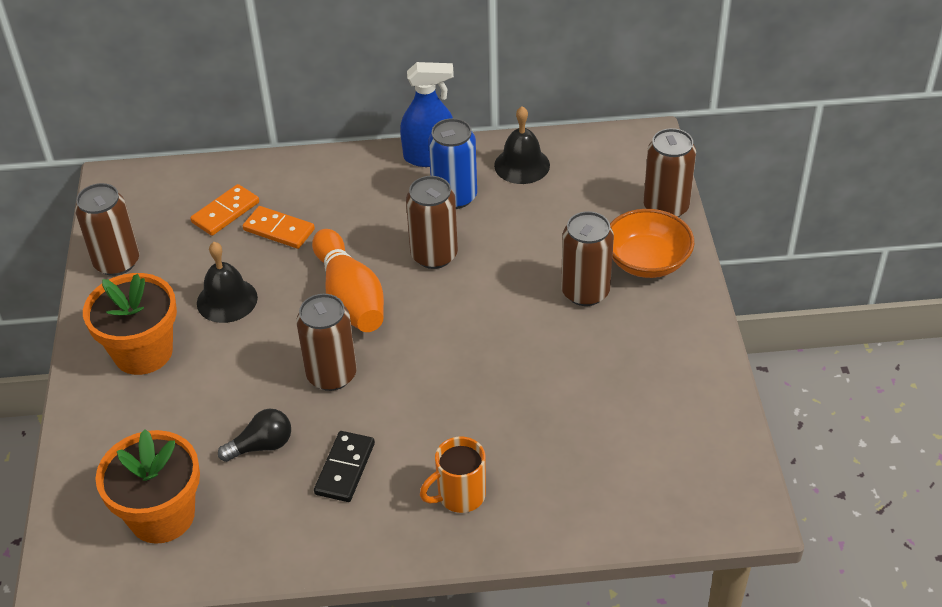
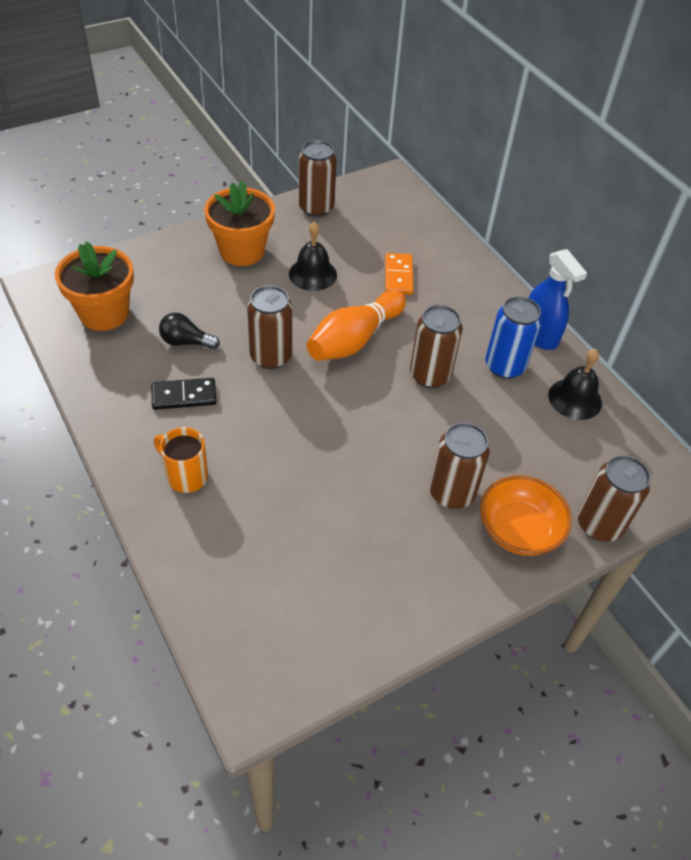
camera: 60 degrees right, 5 degrees up
(225, 212) = (397, 242): orange domino -> none
(262, 446) = (186, 342): black light bulb -> black light bulb turned 150 degrees clockwise

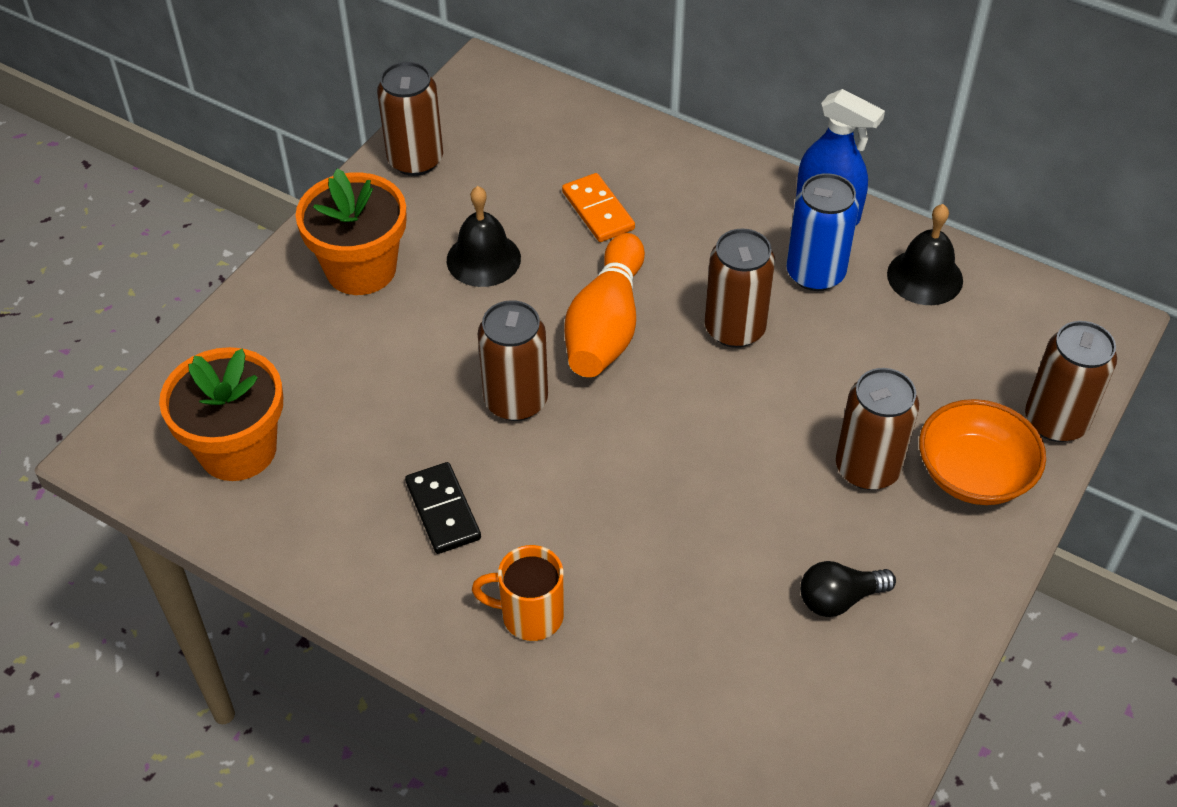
camera: 25 degrees left, 0 degrees up
(184, 396) = (443, 510): black domino -> black domino turned 75 degrees counterclockwise
(186, 342) = (386, 435): black light bulb -> black light bulb (839, 599)

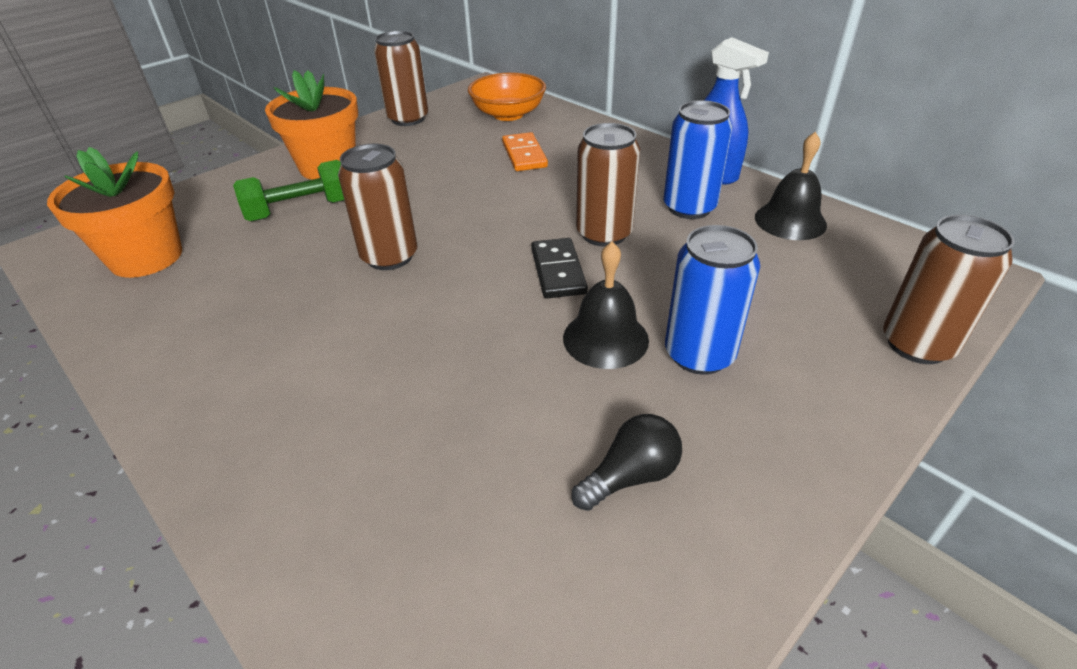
camera: 15 degrees right, 10 degrees down
(372, 348) = (300, 210): none -> green dumbbell
(443, 510) = (272, 324): black domino -> black domino (558, 271)
(483, 259) = (421, 171): black bell -> black bell (605, 338)
(529, 615) = (288, 428): orange mug -> none
(606, 326) = (494, 219): orange bowling pin -> none
(839, 599) = (630, 476): black light bulb -> black light bulb turned 150 degrees clockwise
(867, 468) = (699, 354): brown can -> blue can
(973, 474) = (817, 378): orange bowl -> orange bowl (508, 114)

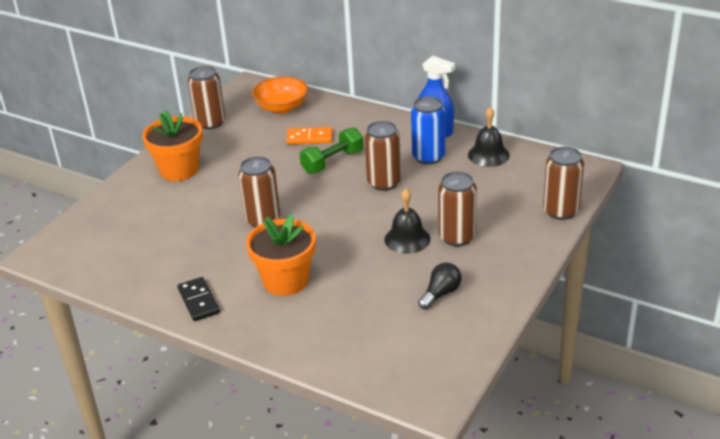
camera: 15 degrees left, 5 degrees down
(146, 257) = (108, 249): orange flower pot -> orange flower pot (285, 280)
(300, 210) = (184, 202): green dumbbell -> green dumbbell (333, 162)
(524, 155) = (309, 138): orange domino -> orange domino turned 60 degrees counterclockwise
(558, 271) = (366, 209): black domino -> black domino (198, 301)
(699, 354) = (457, 237): blue can -> brown can

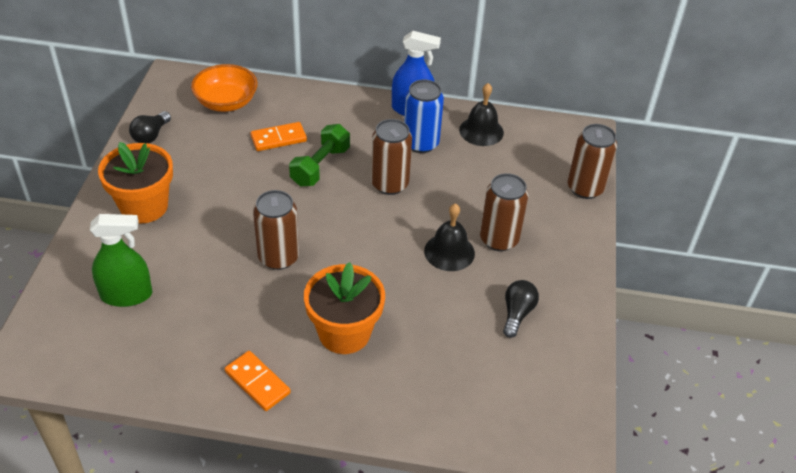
camera: 25 degrees left, 10 degrees up
(134, 226) = (126, 295): none -> green spray bottle
(198, 301) = (257, 382): black domino -> orange domino
(210, 123) = (151, 136): brown can -> black light bulb

